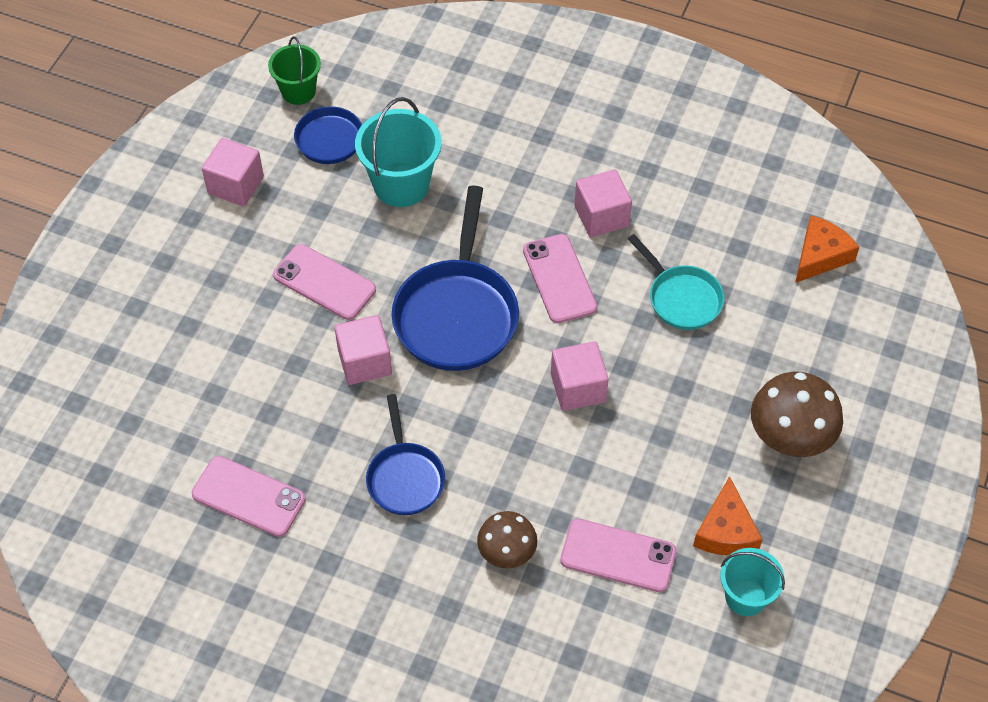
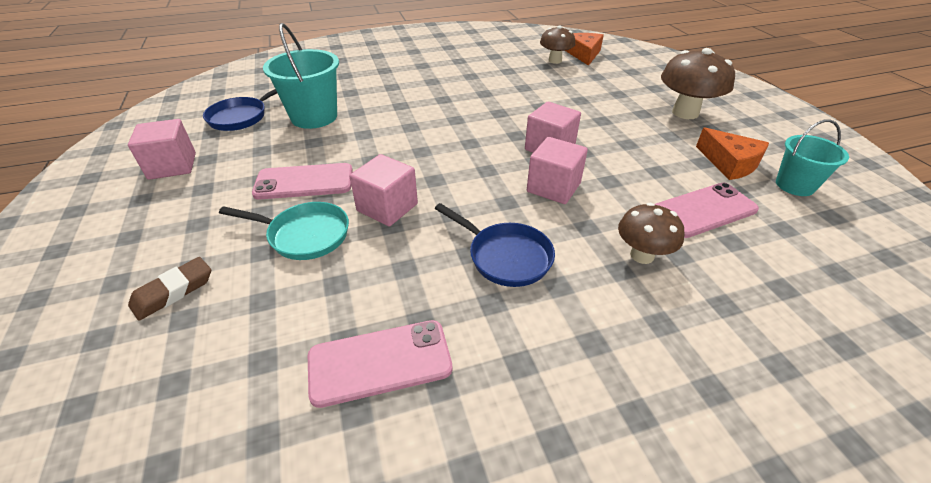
camera: 40 degrees left, 15 degrees down
(165, 343) = (173, 291): none -> brown eraser
(298, 91) = (190, 108): green bucket -> none
(457, 314) = (426, 153): blue pan -> none
(559, 279) = (470, 112): pink phone -> none
(601, 216) = (458, 82): pink cube -> pink cube (553, 187)
(681, 298) = (546, 91): turquoise pan -> turquoise pan (304, 235)
(765, 245) = (555, 60): none -> brown mushroom

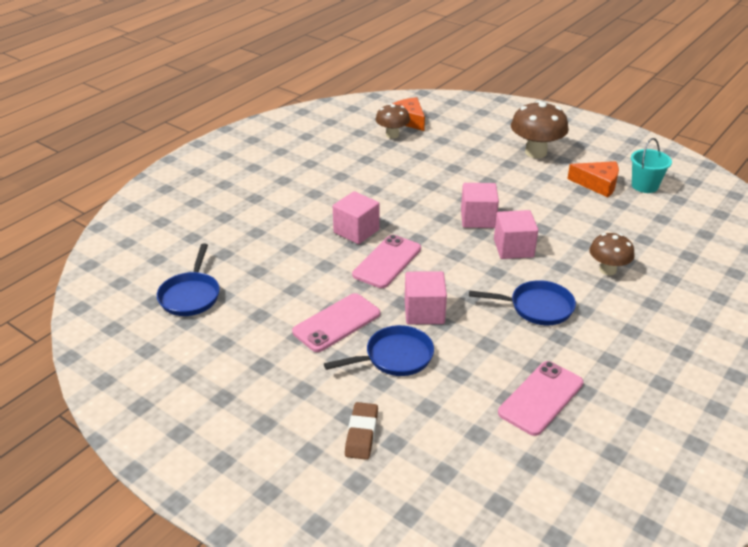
camera: 35 degrees left, 5 degrees down
(172, 166) = (203, 362): pink cube -> pink cube (356, 231)
(304, 235) = (394, 357): turquoise pan -> blue pan
(314, 117) = (259, 268): turquoise bucket -> none
(703, 210) = (613, 225): pink phone -> pink phone (387, 262)

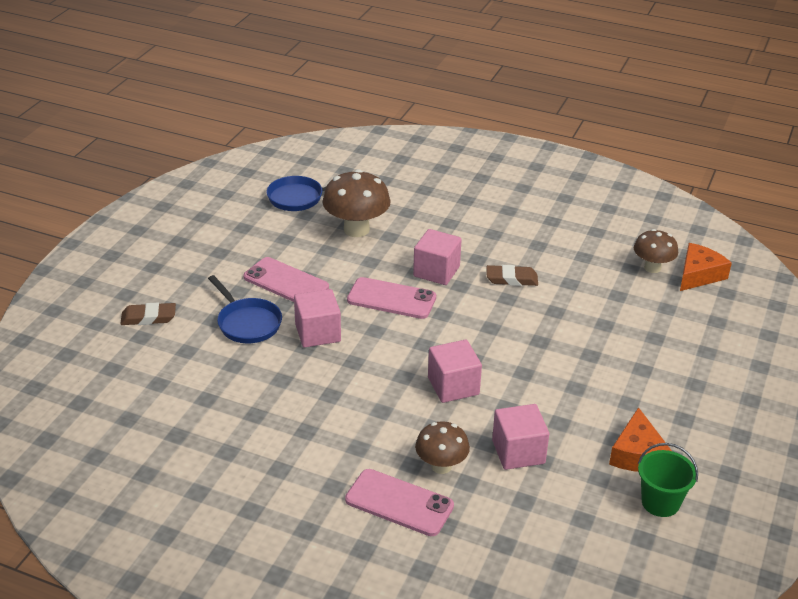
camera: 75 degrees right, 0 degrees up
(382, 196) = (511, 279): none -> brown eraser
(478, 219) = (501, 354): pink cube -> pink cube (518, 452)
(535, 152) = (687, 391): brown mushroom -> brown mushroom (356, 229)
(537, 307) = (350, 411): blue pan -> none
(541, 398) = (211, 421): pink phone -> pink phone (399, 503)
(644, 186) = (660, 502): turquoise bucket -> green bucket

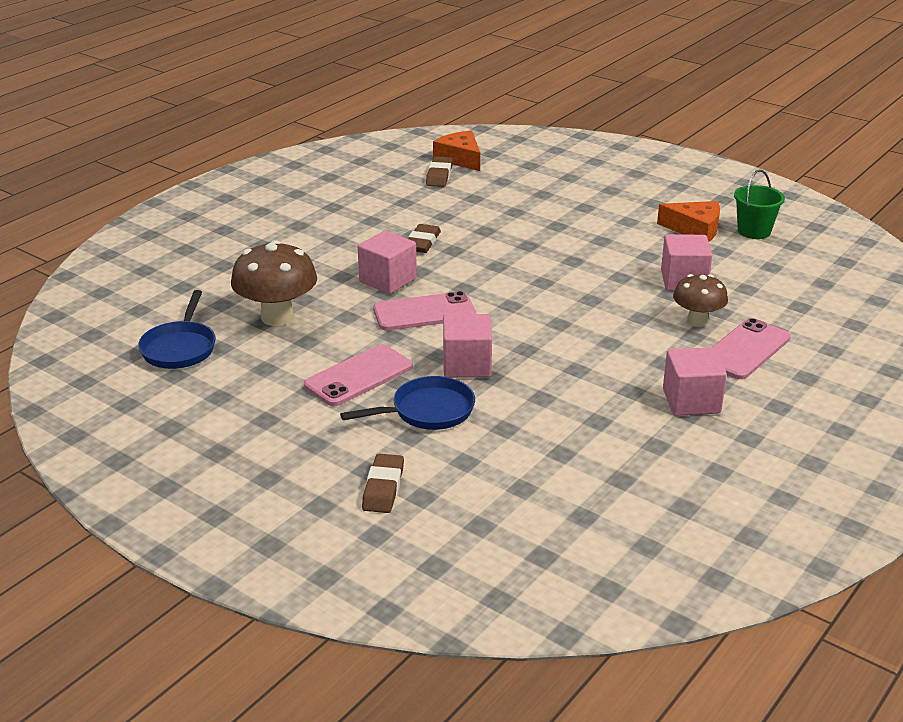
camera: 75 degrees left, 5 degrees down
(391, 299) = (424, 312): pink phone -> pink phone turned 45 degrees clockwise
(453, 386) = (582, 298): pink cube -> pink cube (691, 401)
(652, 268) = (439, 175): brown mushroom -> brown eraser

